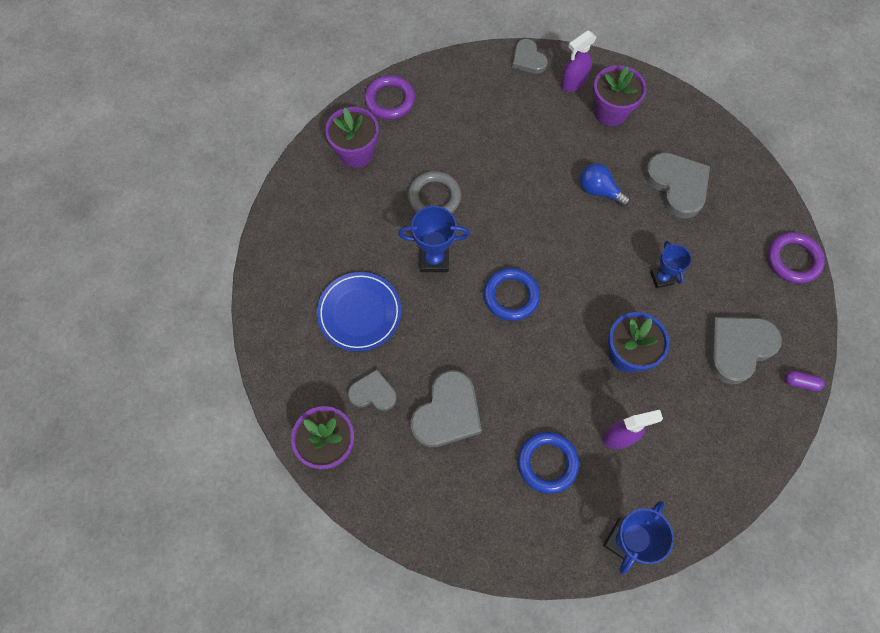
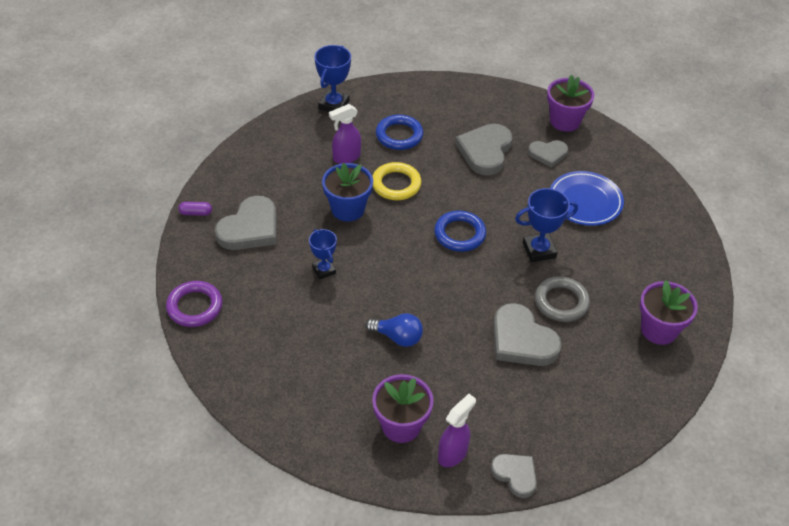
camera: 165 degrees right, 20 degrees down
(390, 100) = (653, 392): purple ring -> none
(566, 380) = (396, 184): none -> yellow ring
(677, 186) = (316, 357): grey heart -> grey heart (522, 340)

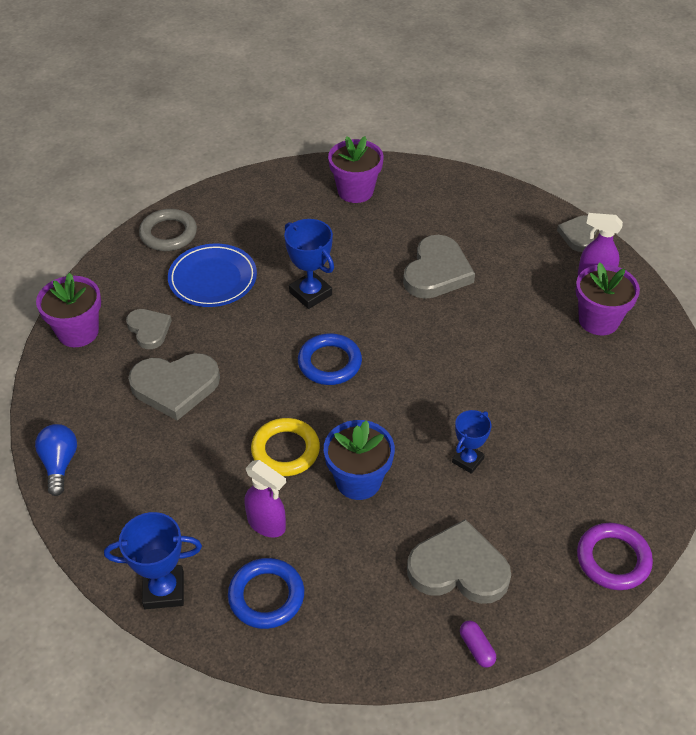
camera: 115 degrees left, 0 degrees up
(397, 337) = (505, 360): blue light bulb -> blue light bulb (59, 464)
(399, 135) = (191, 484): blue ring -> blue ring (266, 596)
(561, 302) = (369, 259): grey ring -> grey ring (168, 234)

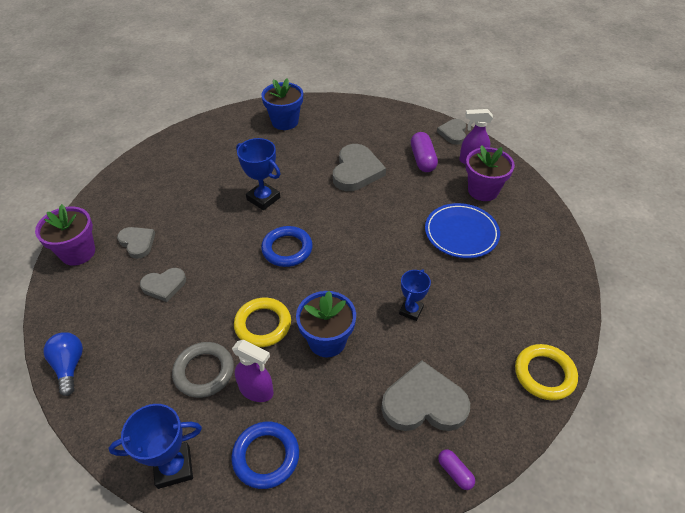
camera: 10 degrees left, 0 degrees up
(168, 234) = (145, 168): grey ring -> grey ring (204, 372)
(175, 387) = (164, 285): grey heart -> grey heart, size x0.60
(213, 279) = (185, 197): blue plate -> blue plate (461, 233)
(355, 191) = (285, 122): purple flower pot -> blue flower pot
(528, 267) = (422, 159): none -> purple capsule
(613, 559) = (544, 374): purple ring -> yellow ring

